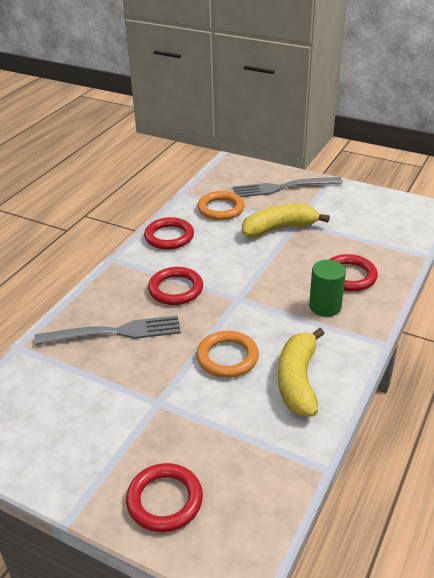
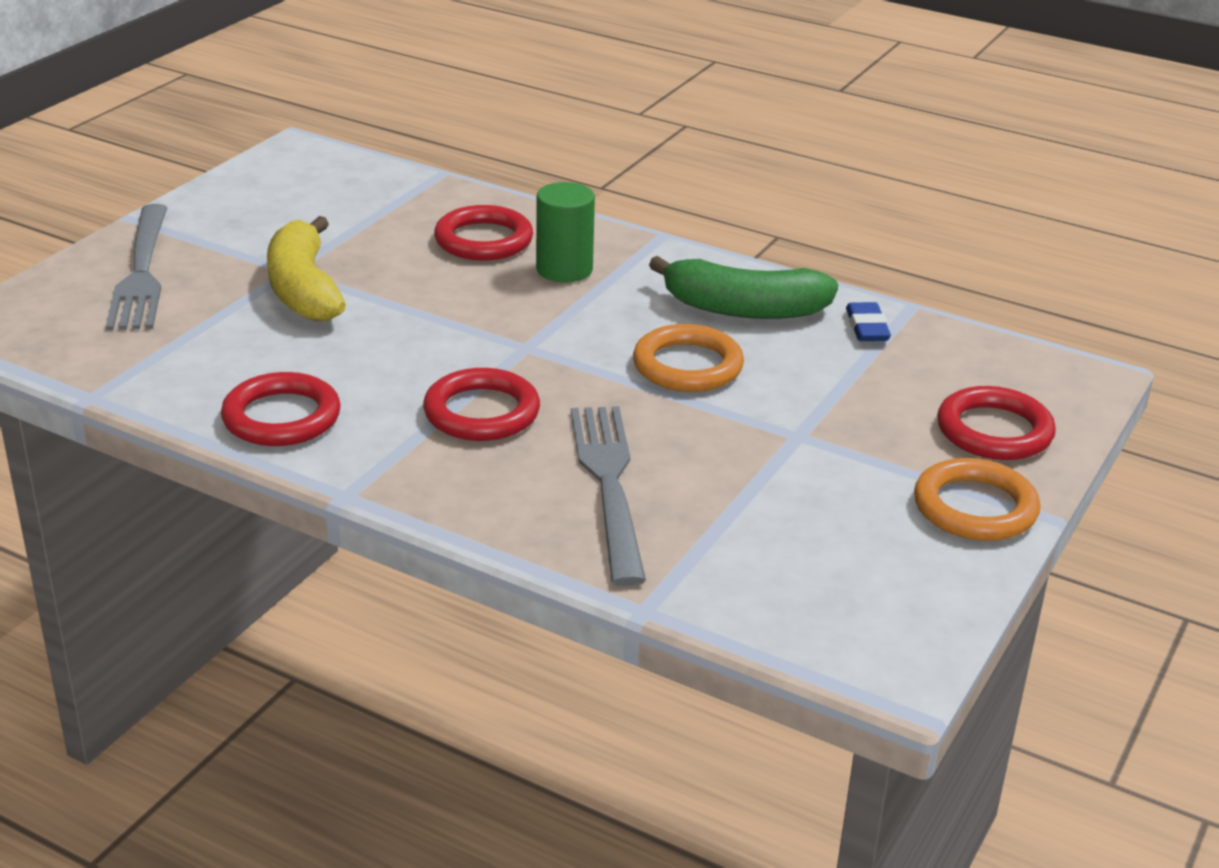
camera: 90 degrees left, 5 degrees down
(221, 209) = (193, 349): orange ring -> orange ring (975, 507)
(288, 441) = (867, 327): none -> blue eraser
(298, 381) = (744, 309): yellow banana -> green banana

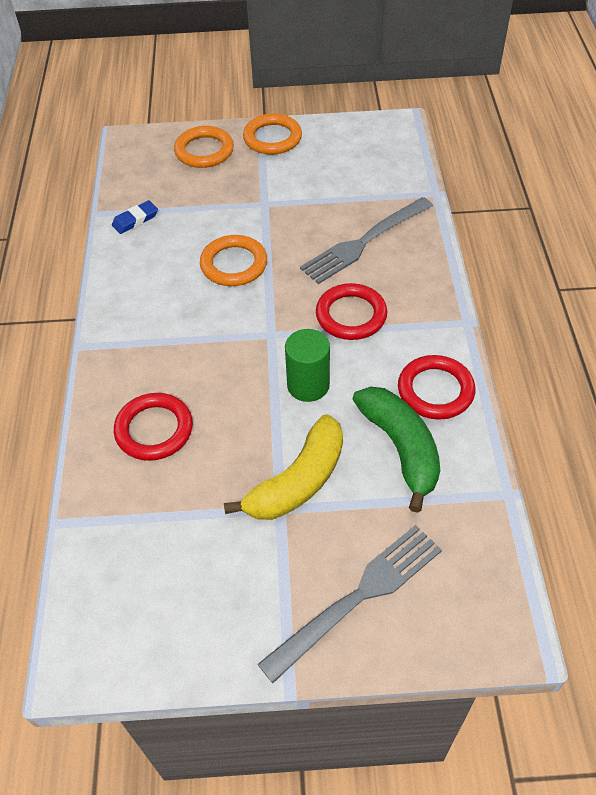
camera: 120 degrees left, 20 degrees up
(564, 269) = (164, 367): green cylinder -> green cylinder (308, 385)
(744, 309) = (152, 270): green banana -> green banana (400, 448)
(994, 431) = (204, 151): red ring -> orange ring

